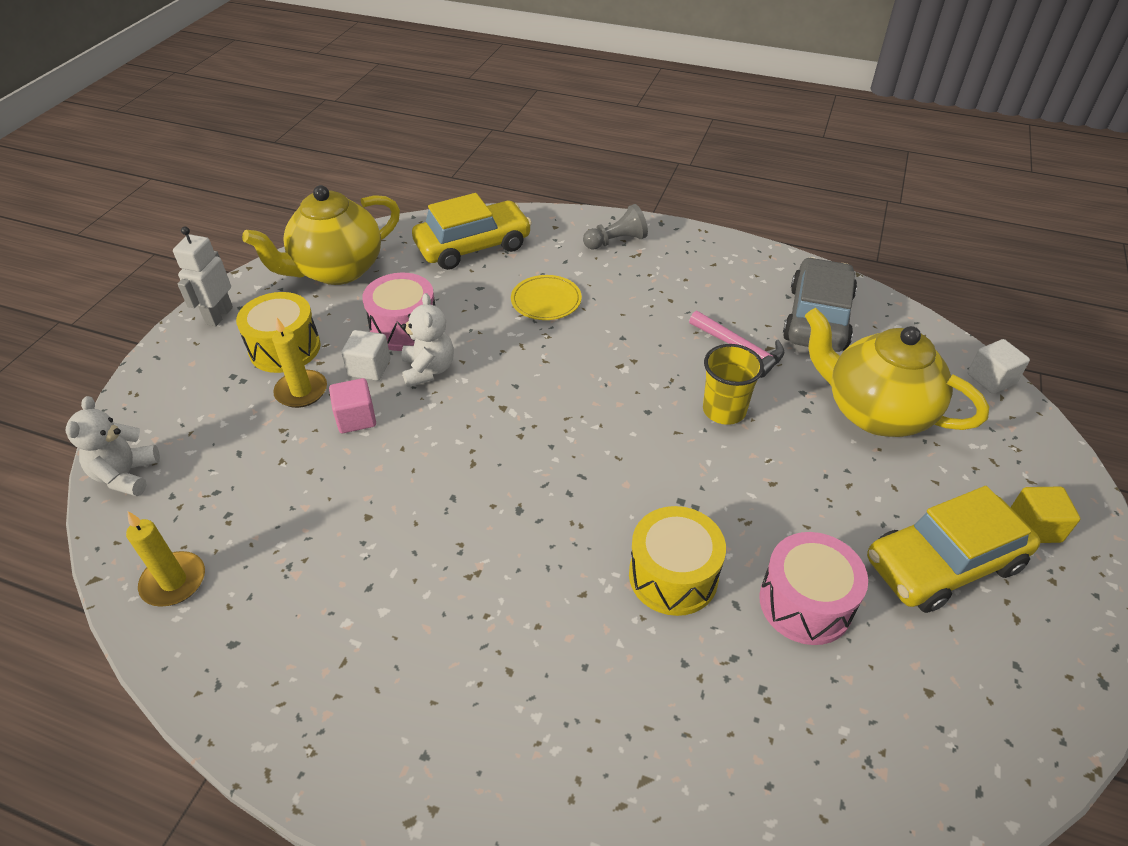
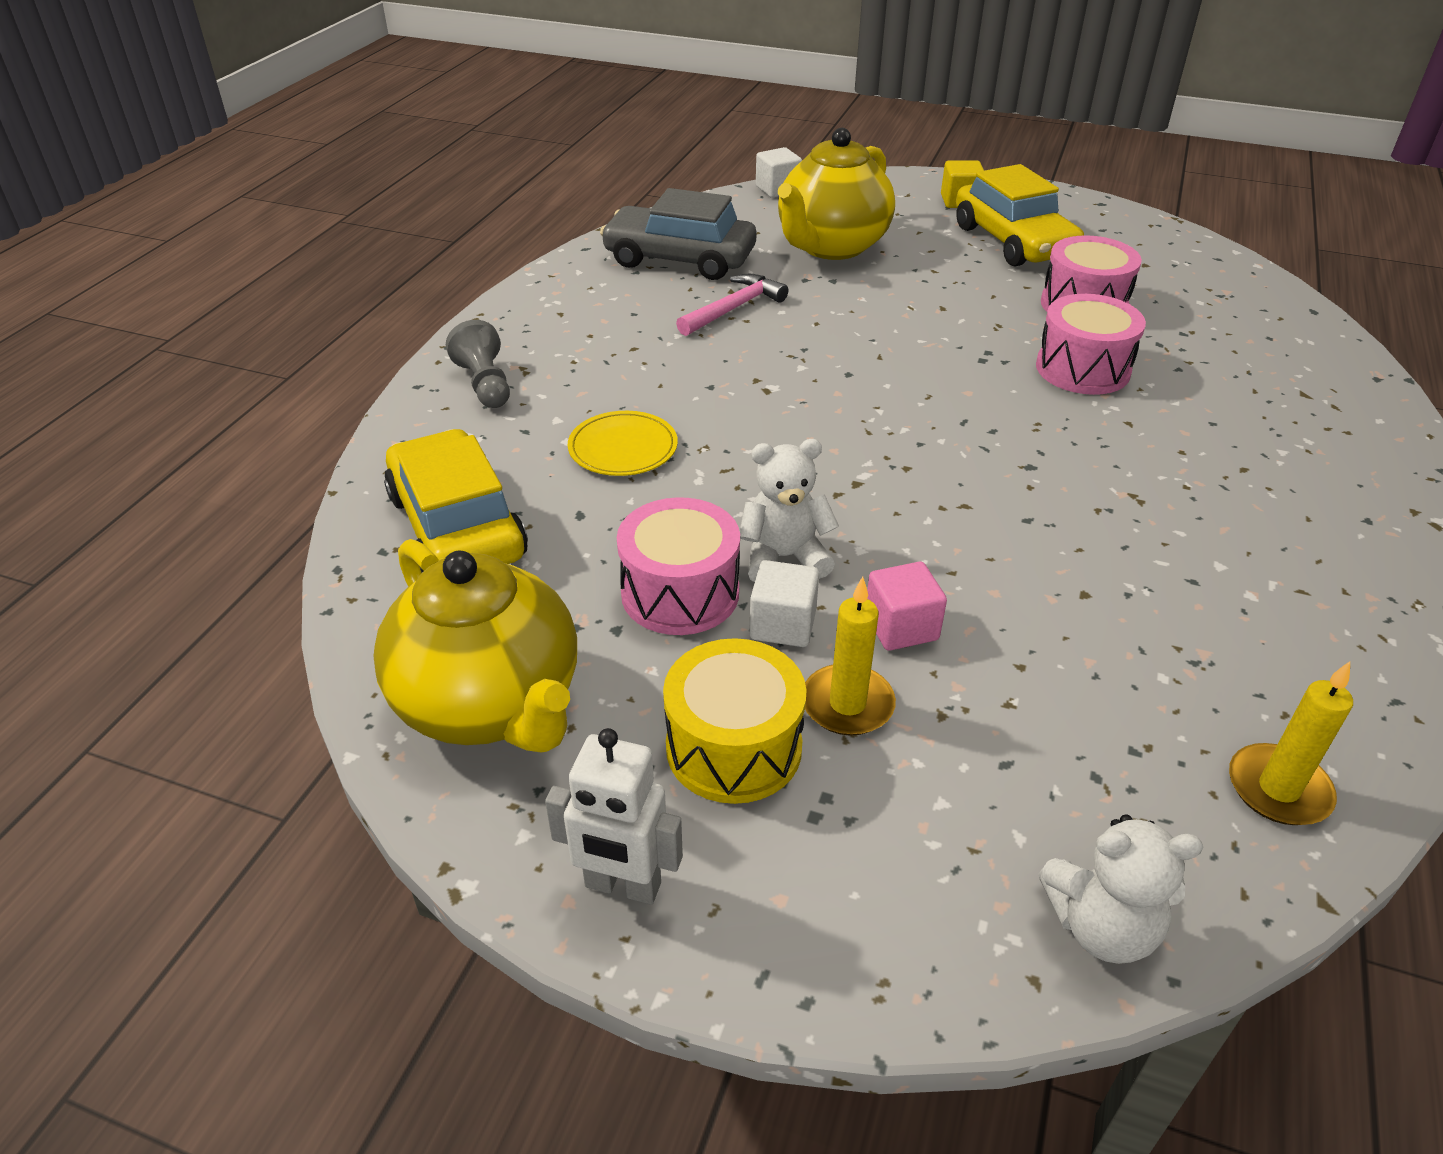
camera: 90 degrees left, 5 degrees down
(673, 576) = (1082, 369): yellow drum -> pink drum
(724, 410) = (840, 325): yellow cup -> none

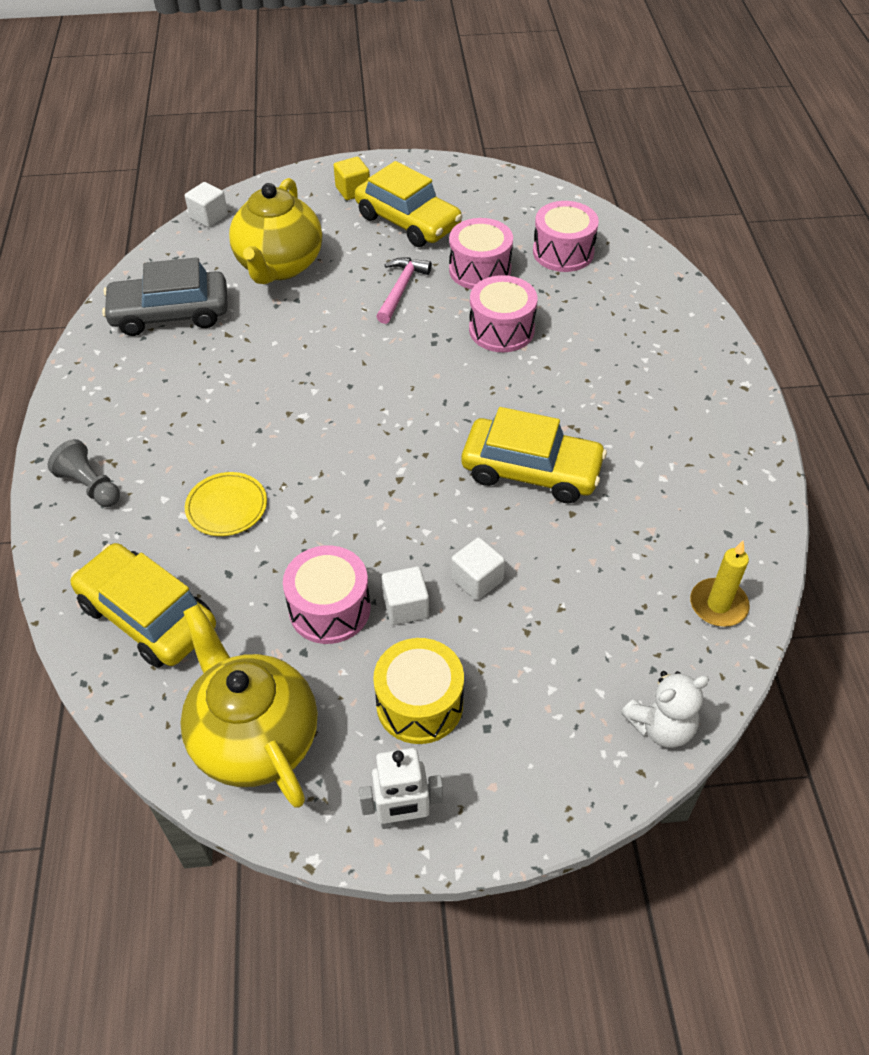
camera: 25 degrees left, 10 degrees up
(490, 704) = (255, 738): yellow teapot -> yellow teapot turned 150 degrees counterclockwise
(733, 308) = (238, 351): pink hammer -> pink hammer (401, 289)
(784, 557) = (381, 556): white teddy bear -> none
(847, 704) = (470, 647): yellow candle -> none
(901, 627) = (477, 580): pink cube -> white cube
(1048, 527) = (531, 470): none -> yellow car
(1210, 313) = (563, 252): none -> pink drum

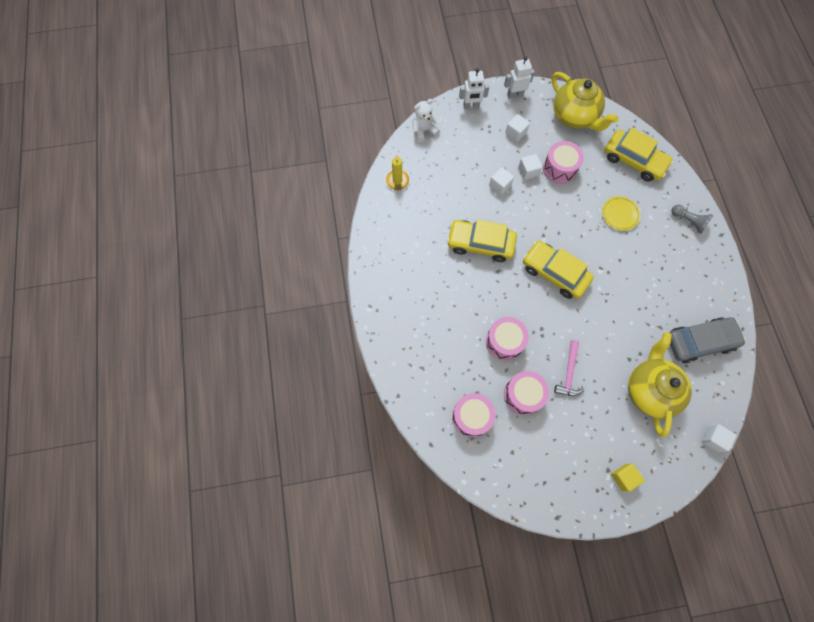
camera: 175 degrees right, 20 degrees up
(408, 221) = (577, 443): yellow car -> yellow car (554, 273)
(419, 704) = (515, 133): yellow drum -> white cube
(531, 790) = (471, 106): none -> white robot

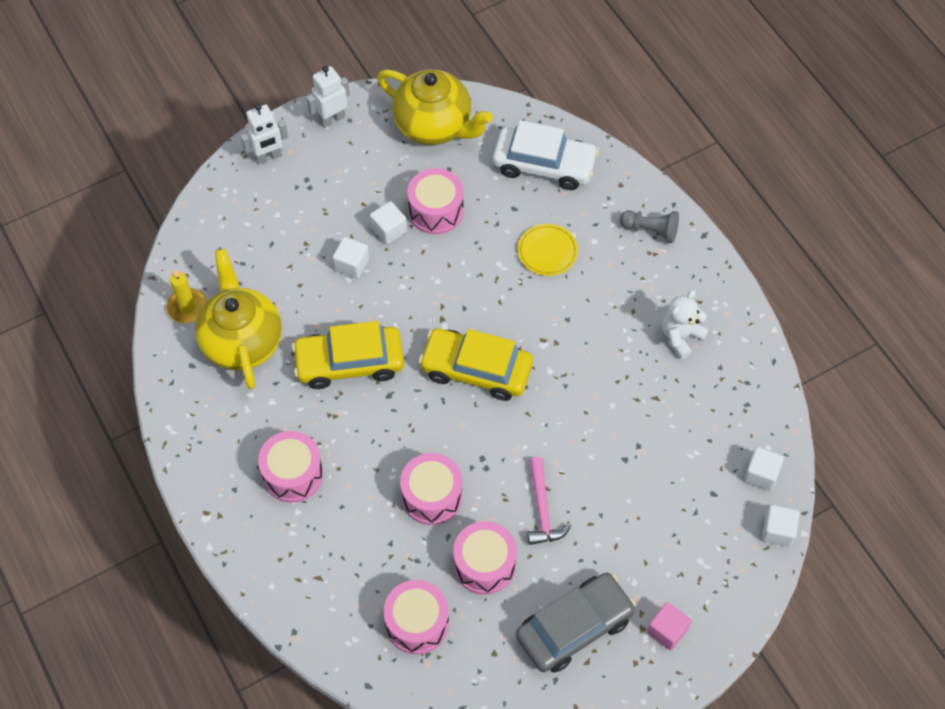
camera: 20 degrees left, 10 degrees down
(424, 130) = (205, 217): white teddy bear -> white teddy bear (681, 336)
(427, 300) = (293, 474): none -> pink drum
(515, 133) = (351, 177): white cube -> white cube (761, 474)
(623, 477) = (667, 631): yellow cube -> pink cube
(634, 160) = (544, 165): yellow car -> white car
(649, 390) = (667, 493): yellow teapot -> yellow teapot (242, 341)
(699, 341) = (718, 400): grey car -> grey car (574, 627)

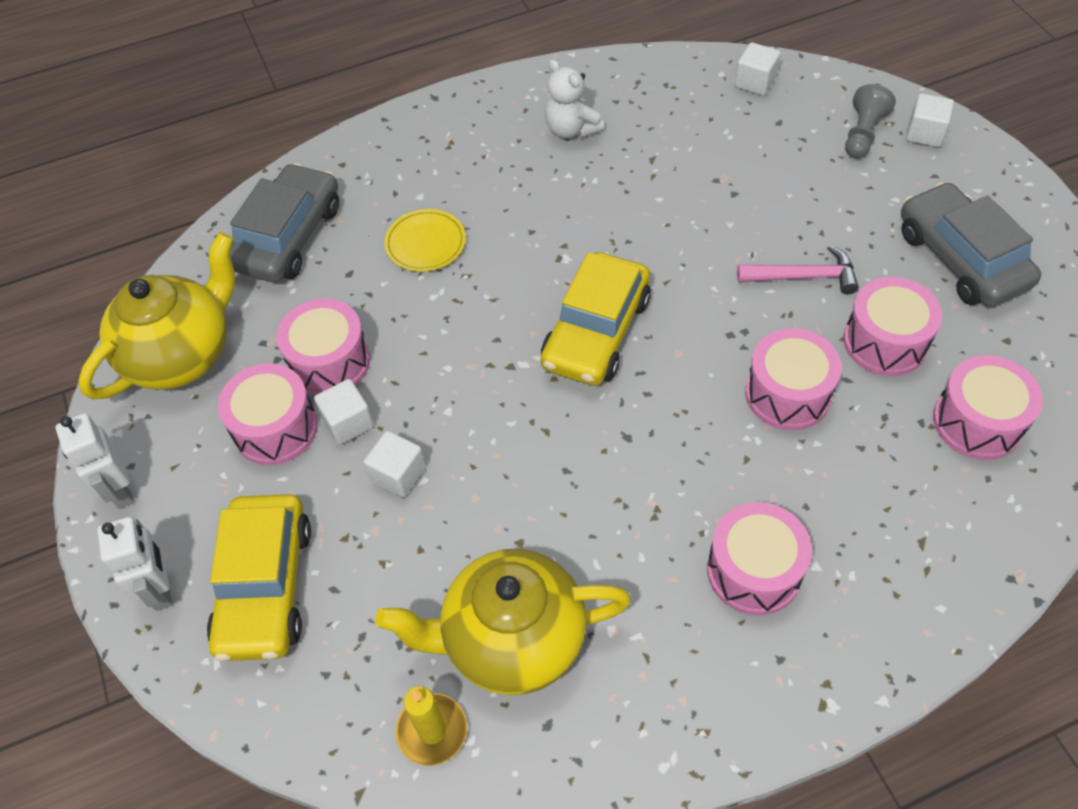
camera: 80 degrees left, 5 degrees down
(349, 363) = (568, 485): yellow car -> yellow car (265, 586)
(381, 190) = (275, 428): none -> pink drum
(544, 165) = (288, 236): white car -> grey car
(651, 230) = (417, 142): grey pawn -> grey pawn (863, 134)
(667, 631) = (954, 176): pink cube -> none
(777, 531) = (824, 76): white cube -> white cube (925, 133)

